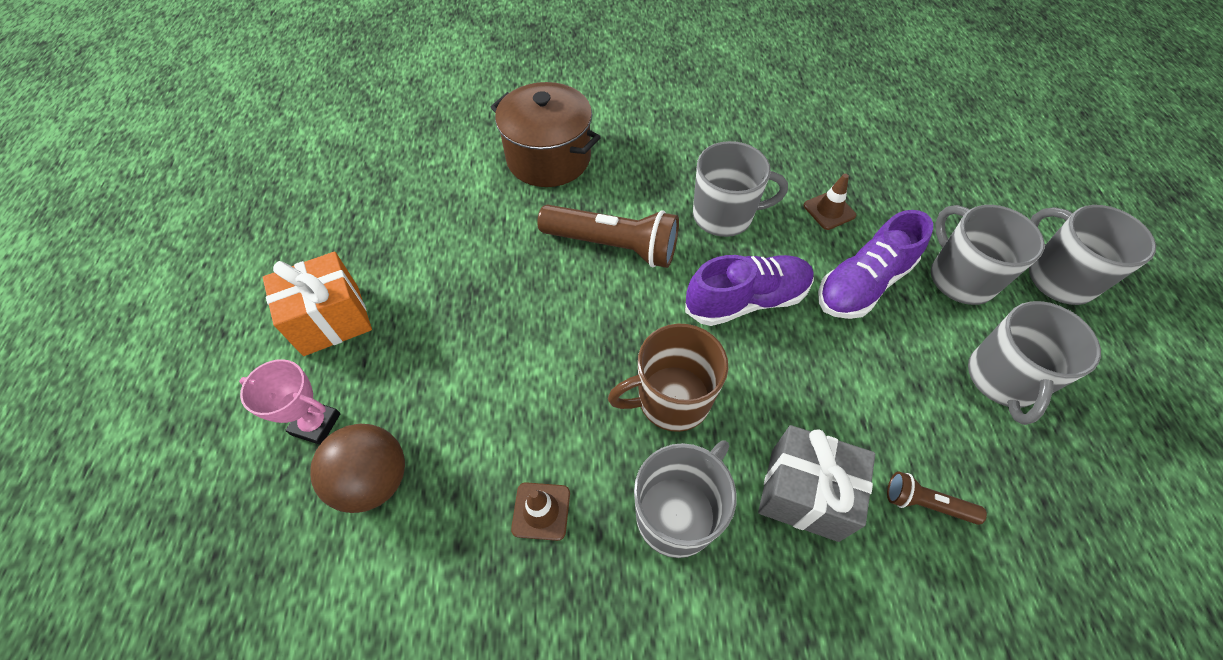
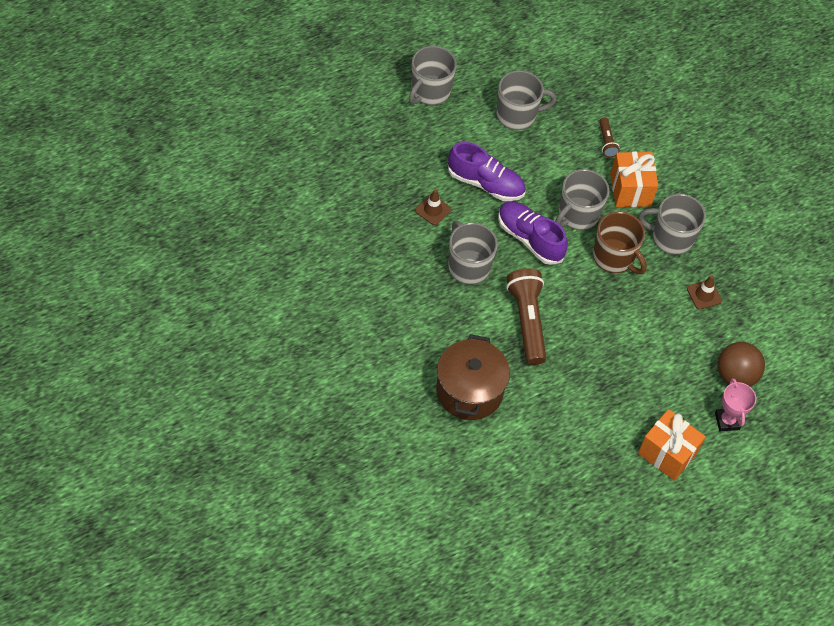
camera: 120 degrees left, 0 degrees up
(804, 494) = (630, 190): grey gift -> orange gift
(960, 278) = (455, 137): grey mug -> grey mug (577, 215)

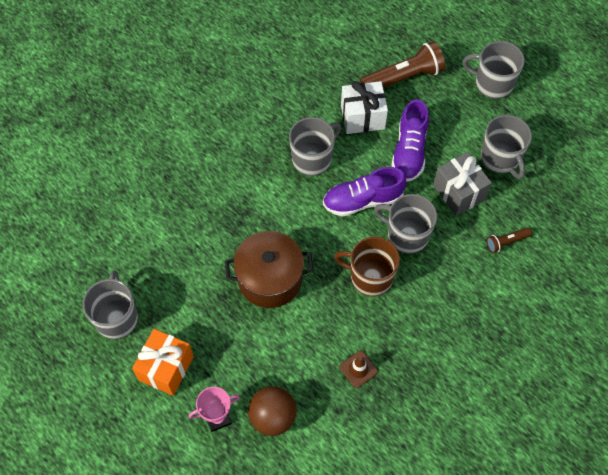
camera: 80 degrees right, 5 degrees up
(433, 210) = (362, 117): brown traffic cone -> white gift
(469, 391) = (184, 189): brown pot -> brown pot (270, 279)
(527, 321) = (271, 218): brown flashlight -> brown flashlight (403, 77)
(529, 239) = (363, 200): purple shoe -> purple shoe turned 135 degrees counterclockwise
(544, 160) = (459, 192): none -> grey gift
(614, 258) = (370, 277): brown mug -> brown mug turned 75 degrees clockwise
(630, 190) = (457, 275): orange gift -> none
(671, 238) = (414, 325): grey mug -> grey mug (117, 318)

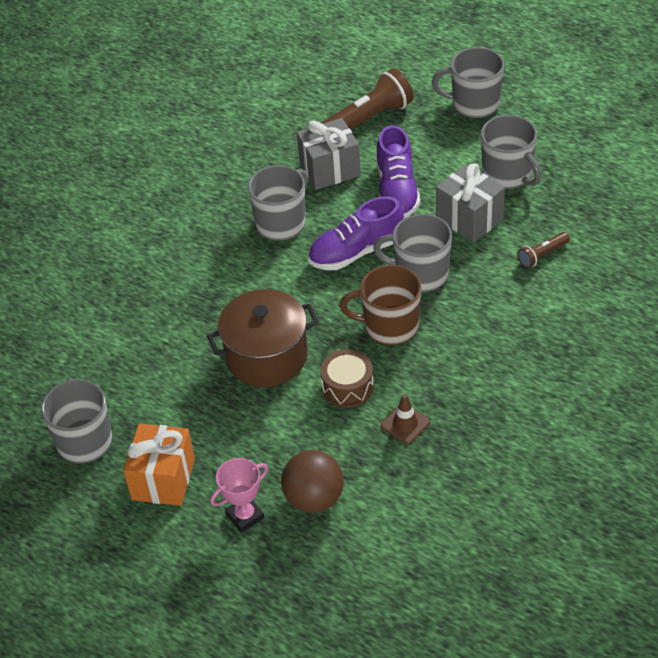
camera: 10 degrees left, 15 degrees down
(323, 323) = (347, 387): none -> brown drum
(362, 117) = (330, 169): white gift -> grey gift

